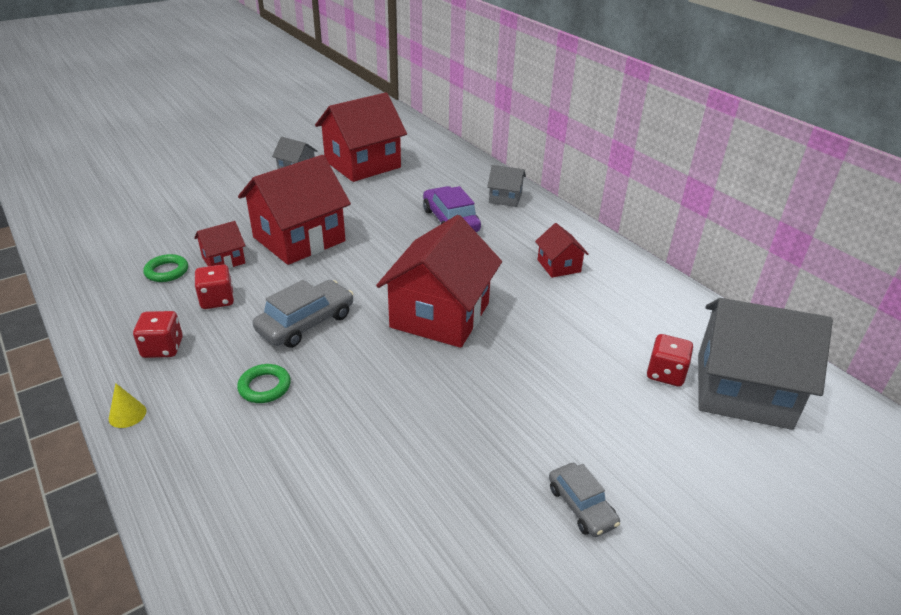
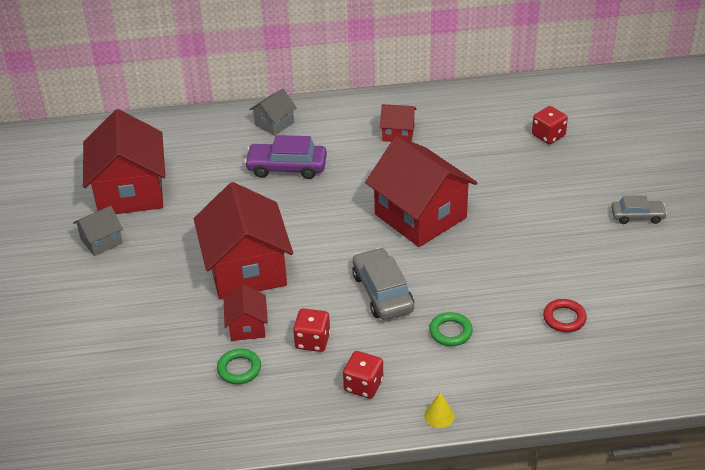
camera: 60 degrees left, 5 degrees up
(329, 480) = (564, 318): none -> red ring
(742, 390) = (580, 112): grey house -> none

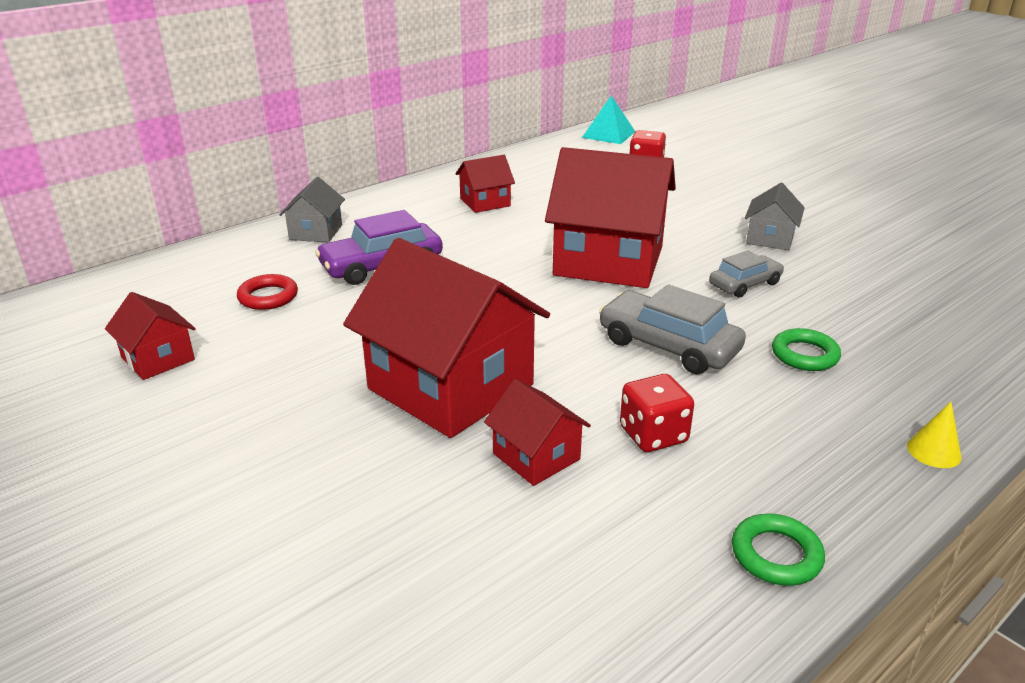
camera: 35 degrees left, 10 degrees down
(101, 241) = (160, 437): grey house -> grey house (770, 238)
(130, 192) = (158, 359): red house -> red house, size x0.47
(239, 369) = (593, 520): green ring -> green ring (776, 555)
(363, 385) = (794, 459): red dice -> none
(561, 89) = (608, 134): none -> turquoise pyramid
(564, 318) = (895, 297): red ring -> red ring (268, 297)
(637, 216) = (820, 198): grey car -> grey car (745, 284)

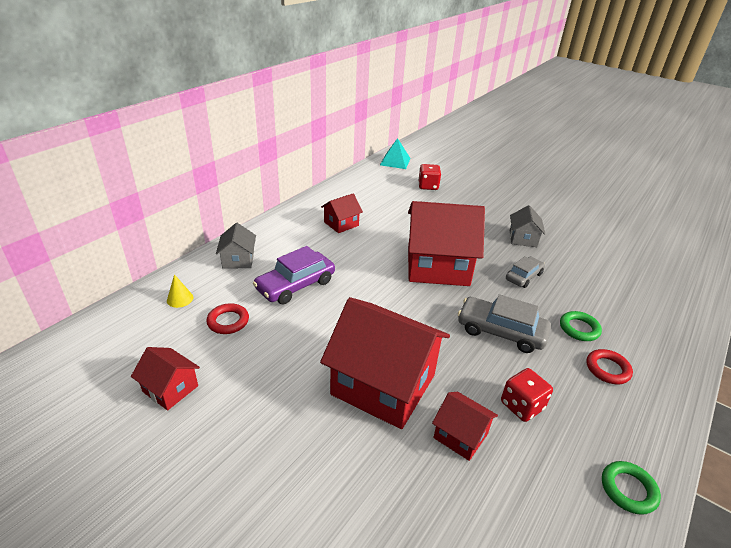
camera: 15 degrees left, 5 degrees up
(826, 408) = (607, 369): none -> red ring
(934, 451) = (676, 393): yellow cone -> yellow cone (180, 299)

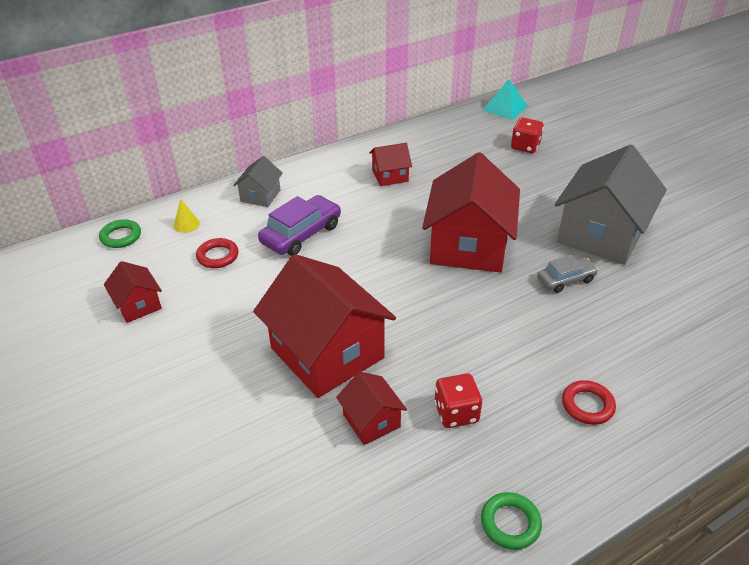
camera: 25 degrees right, 5 degrees up
(295, 285) = (301, 234): purple car -> purple car turned 150 degrees clockwise
(437, 266) = (468, 246): red house -> red house turned 75 degrees clockwise
(501, 331) = (490, 333): grey car -> none
(523, 239) = (601, 234): grey house -> grey house, size x2.11
(579, 329) = (588, 354): green ring -> green ring (121, 236)

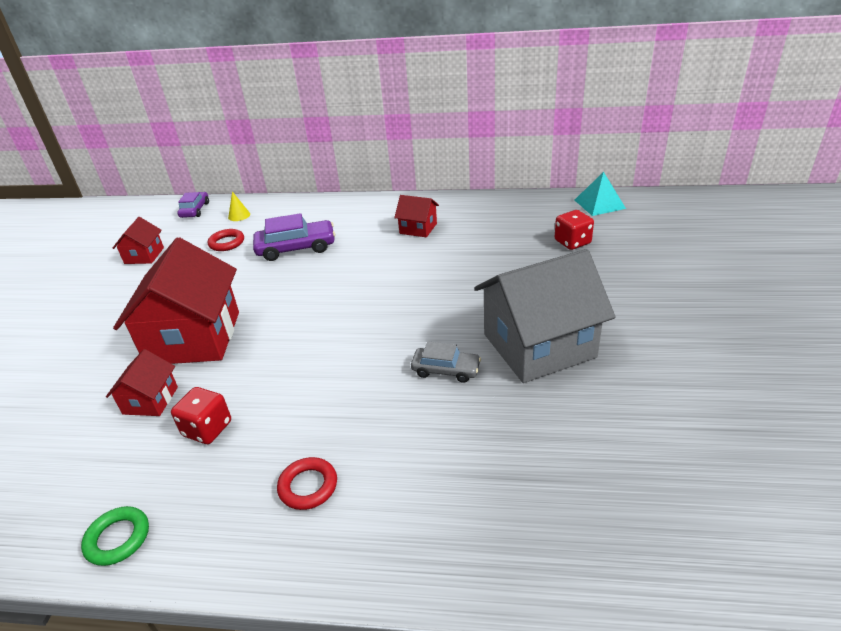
camera: 40 degrees right, 5 degrees down
(121, 236) = (195, 210): green ring -> purple car
(260, 196) = (308, 212): grey house -> none
(468, 246) = (402, 305): red house -> none

